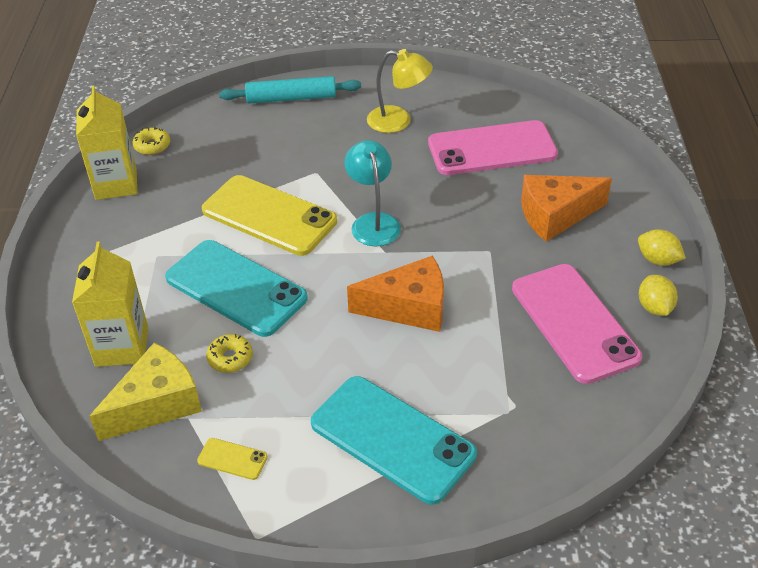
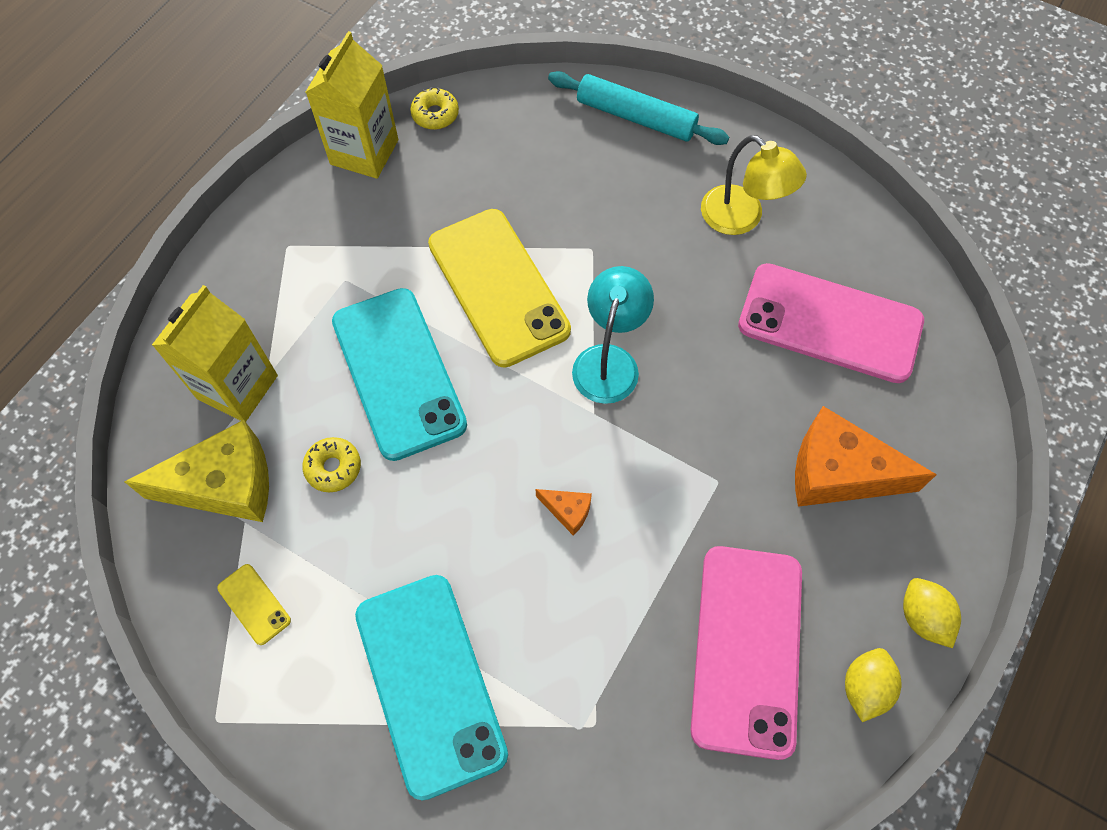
camera: 30 degrees right, 20 degrees up
(409, 307) = (568, 511): orange cheese -> orange cheese, size x0.45

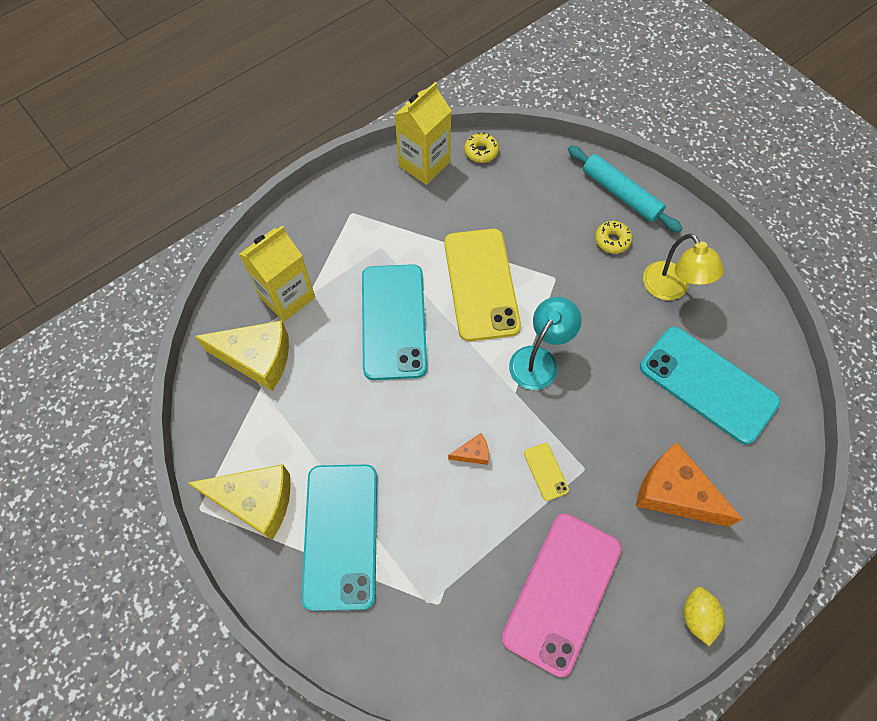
camera: 20 degrees right, 0 degrees up
(254, 604) = (248, 442): yellow phone -> yellow phone (546, 471)
(294, 681) = (256, 501): none -> yellow cheese
(333, 468) = (329, 371): yellow donut -> yellow donut (612, 240)
(568, 511) = (473, 453): orange cheese -> orange cheese turned 60 degrees counterclockwise
(829, 323) = (707, 384): pink phone -> turquoise phone
(864, 687) = (636, 649): yellow lemon -> none

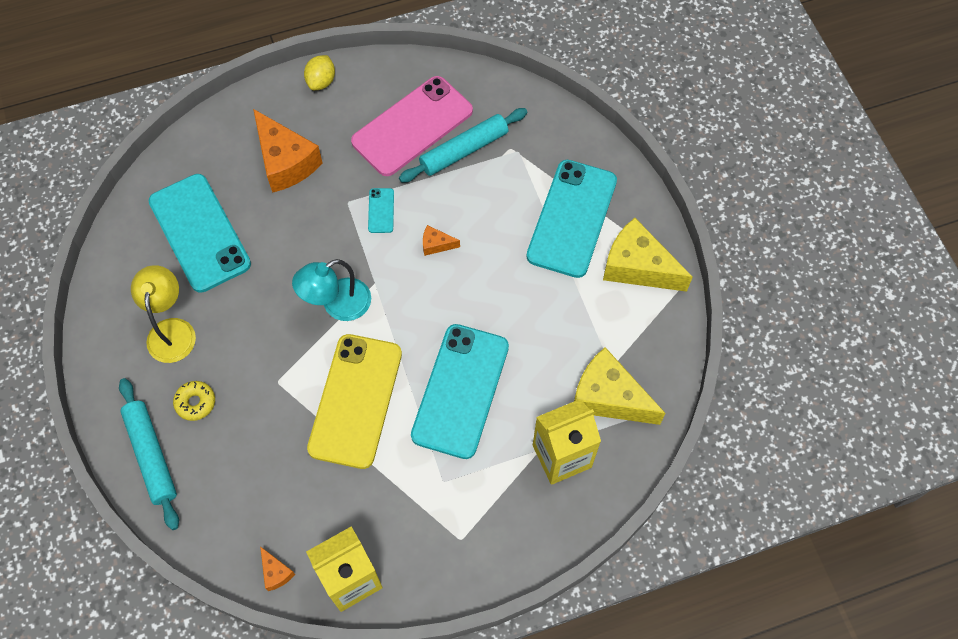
camera: 160 degrees left, 0 degrees up
(481, 152) = (276, 572): yellow donut -> orange cheese
(490, 580) = (464, 150): none -> turquoise rolling pin
(546, 471) = (381, 210): yellow phone -> turquoise phone

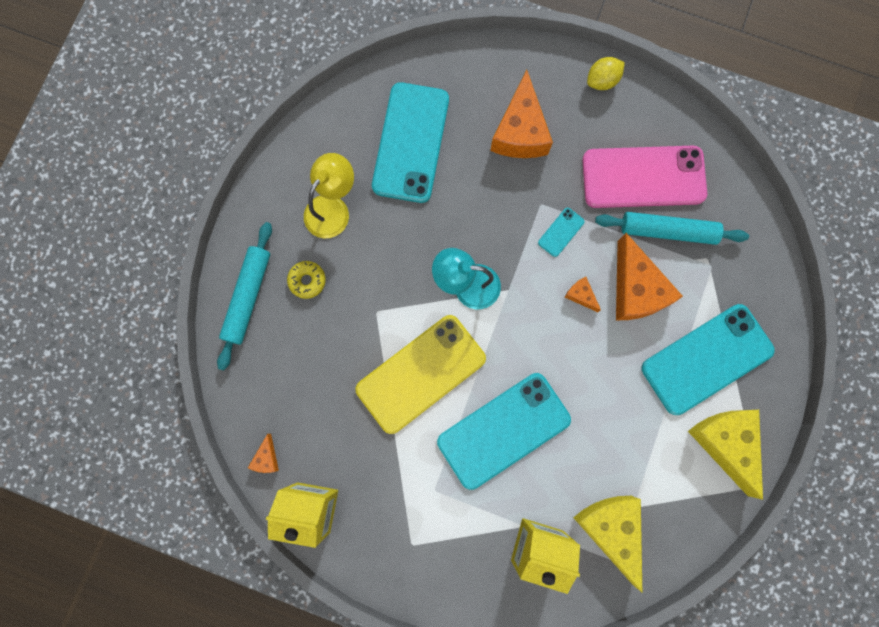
camera: 40 degrees right, 15 degrees up
(475, 209) = (635, 289): none -> orange cheese

